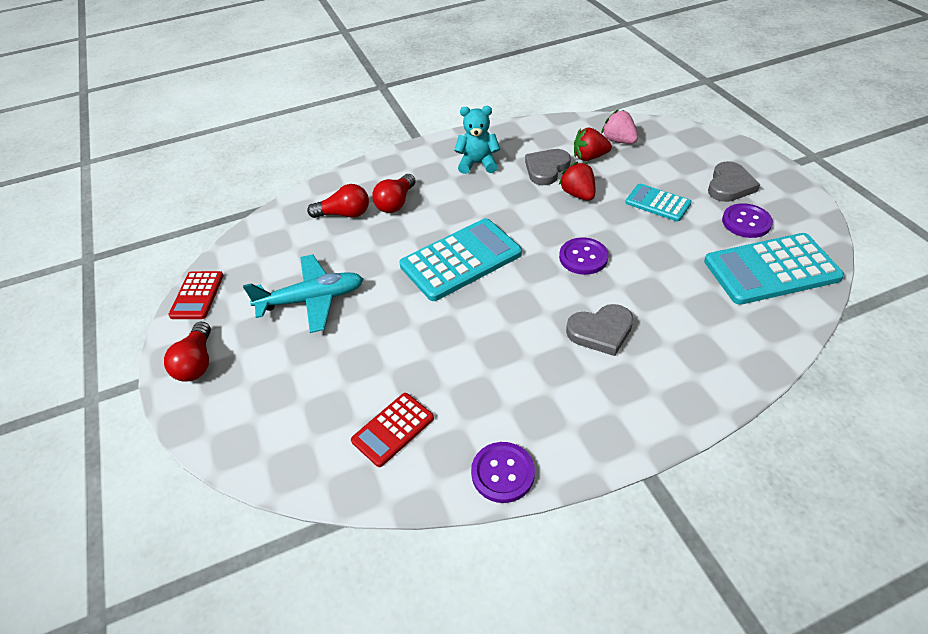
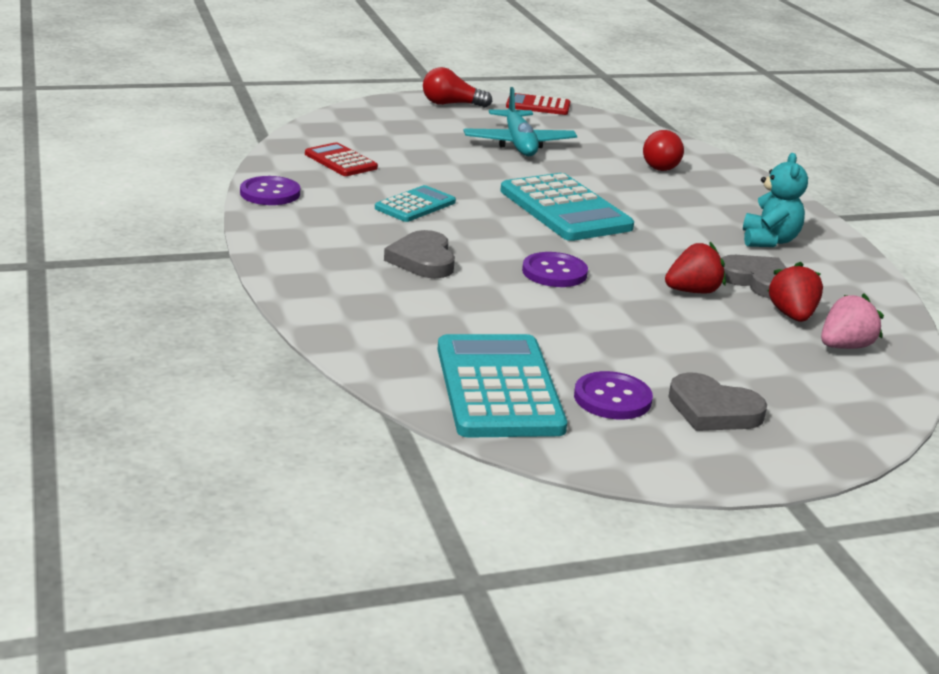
camera: 90 degrees right, 20 degrees down
(396, 203) = (679, 189): red light bulb -> none
(657, 203) = (667, 342): turquoise calculator -> turquoise calculator (415, 205)

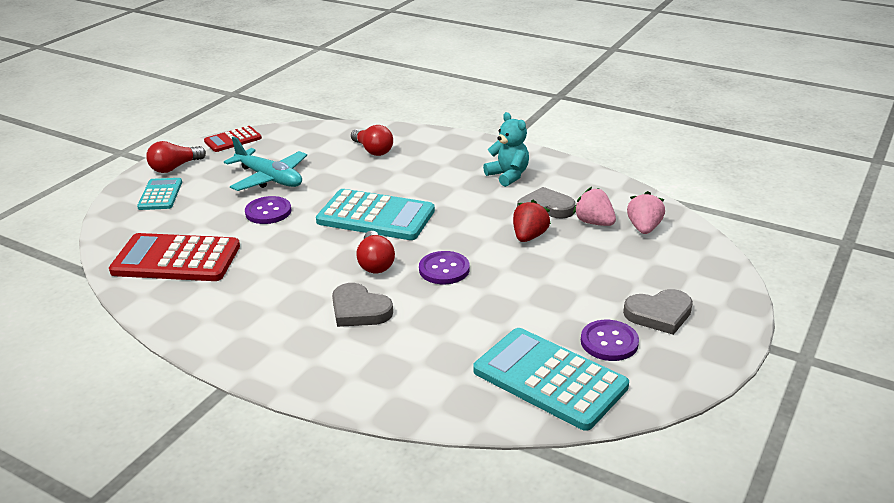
camera: 40 degrees left, 5 degrees up
(270, 193) = (171, 318): purple button -> purple button (268, 212)
(340, 161) = (176, 259): red calculator -> red calculator, size x1.80
(415, 205) = (285, 268): turquoise calculator -> turquoise calculator (160, 195)
(499, 238) = (375, 263): none -> red light bulb
(792, 315) = (594, 222): red strawberry -> pink strawberry

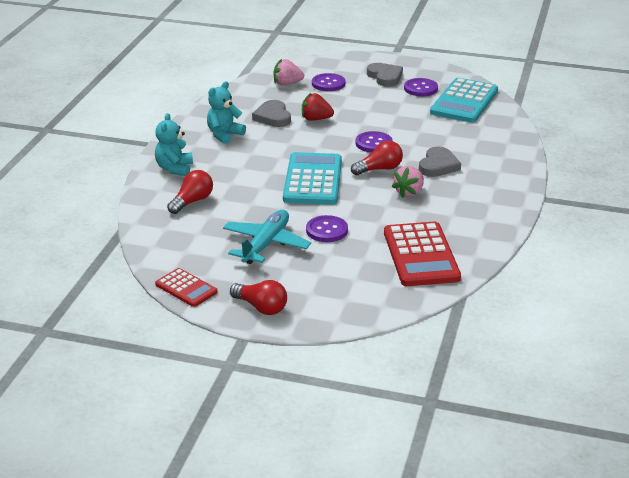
camera: 105 degrees left, 0 degrees up
(160, 195) = (320, 298): turquoise calculator -> none
(443, 146) = (174, 169): none -> turquoise teddy bear
(594, 222) = (286, 99): pink strawberry -> pink strawberry (409, 192)
(640, 260) = (328, 83): none -> purple button

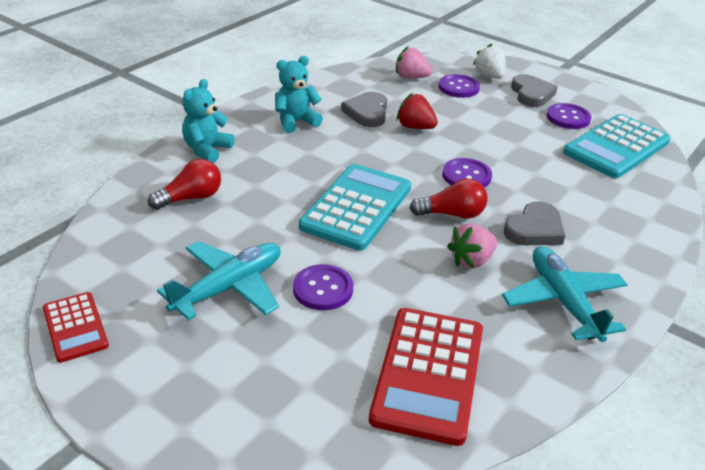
camera: 20 degrees right, 5 degrees up
(261, 307) = (142, 395): red light bulb -> none
(346, 70) = (489, 76): none -> white strawberry
(477, 200) = (563, 301): none -> turquoise plane

